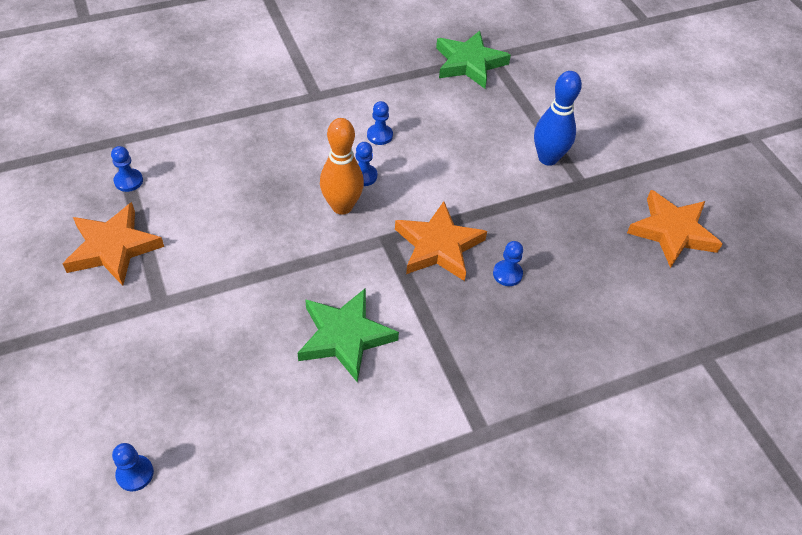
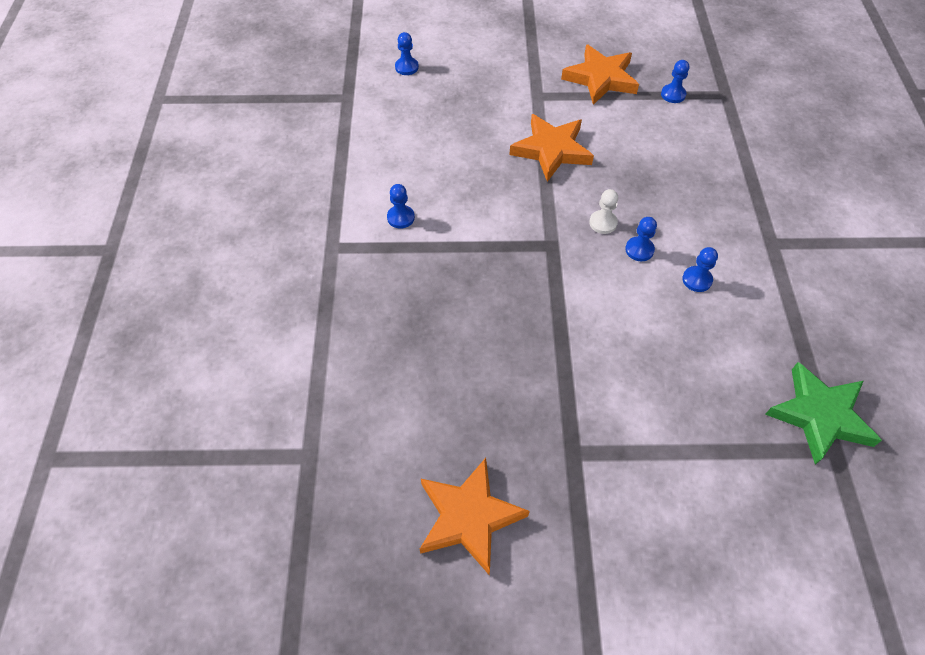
camera: 115 degrees right, 5 degrees up
(342, 206) = (603, 223): orange bowling pin -> white pawn
(345, 336) = (460, 189): green star -> none
(438, 246) = (529, 281): orange star -> orange star (551, 150)
(507, 274) = (475, 324): blue pawn -> blue pawn (401, 217)
(548, 158) = (624, 433): blue bowling pin -> none

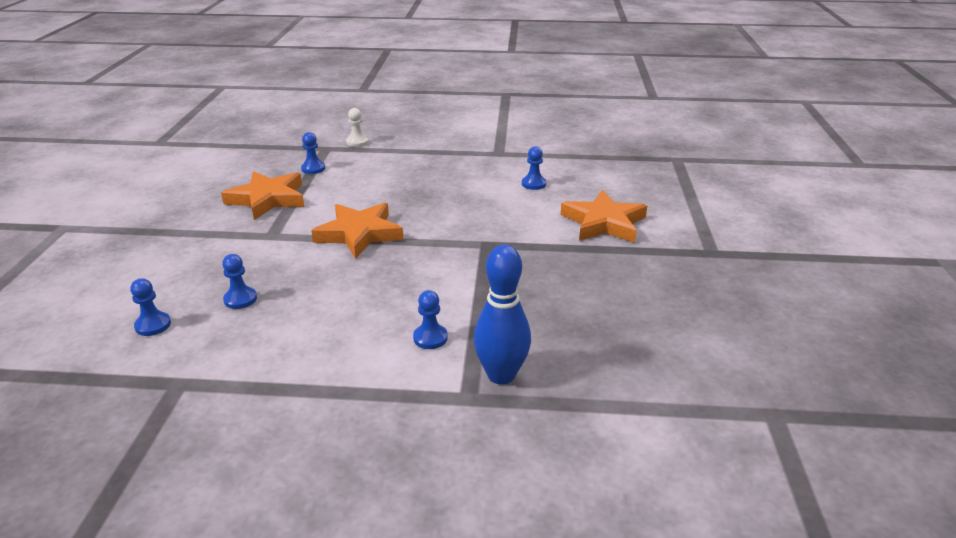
camera: 85 degrees left, 25 degrees down
(357, 265) = (501, 375): none -> blue bowling pin
(468, 517) = (795, 308): orange star -> orange star (604, 223)
(603, 223) = (464, 216): white pawn -> white pawn (357, 142)
(639, 250) = (499, 203): blue pawn -> blue pawn (240, 299)
(819, 415) = (652, 159): green star -> none

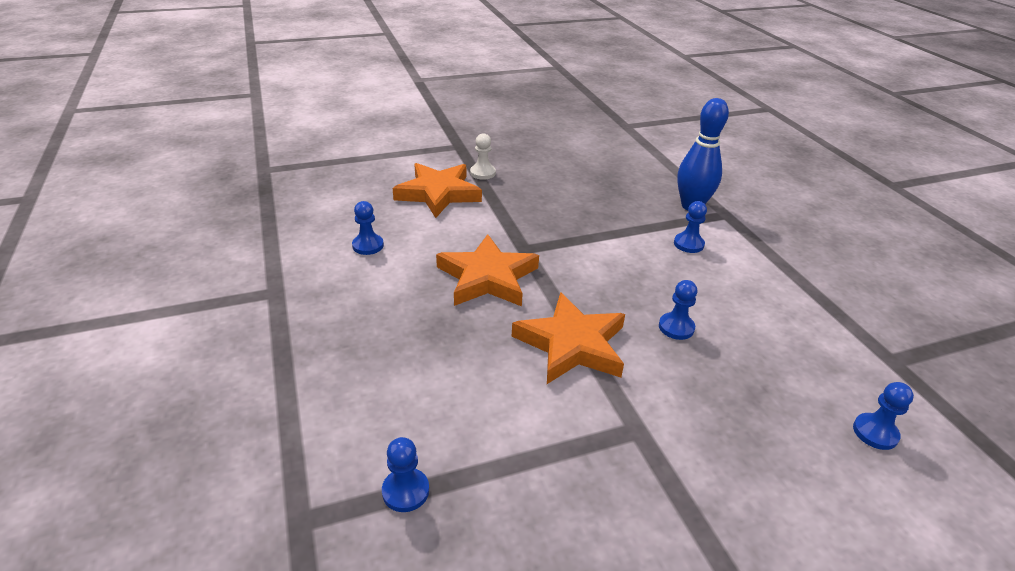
camera: 115 degrees left, 5 degrees up
(240, 299) = (768, 384): blue pawn -> blue pawn (676, 327)
(268, 199) = (548, 495): orange star -> orange star (487, 277)
(357, 142) = (259, 479): white pawn -> white pawn (482, 173)

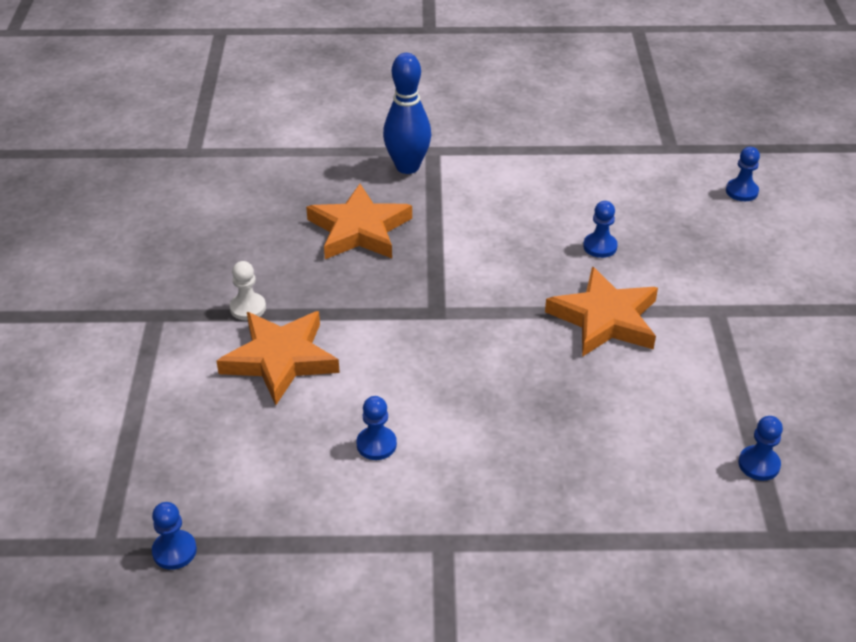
camera: 70 degrees left, 5 degrees up
(487, 277) = (480, 353): orange star -> orange star (359, 229)
(688, 244) = (476, 194): blue pawn -> blue pawn (174, 551)

